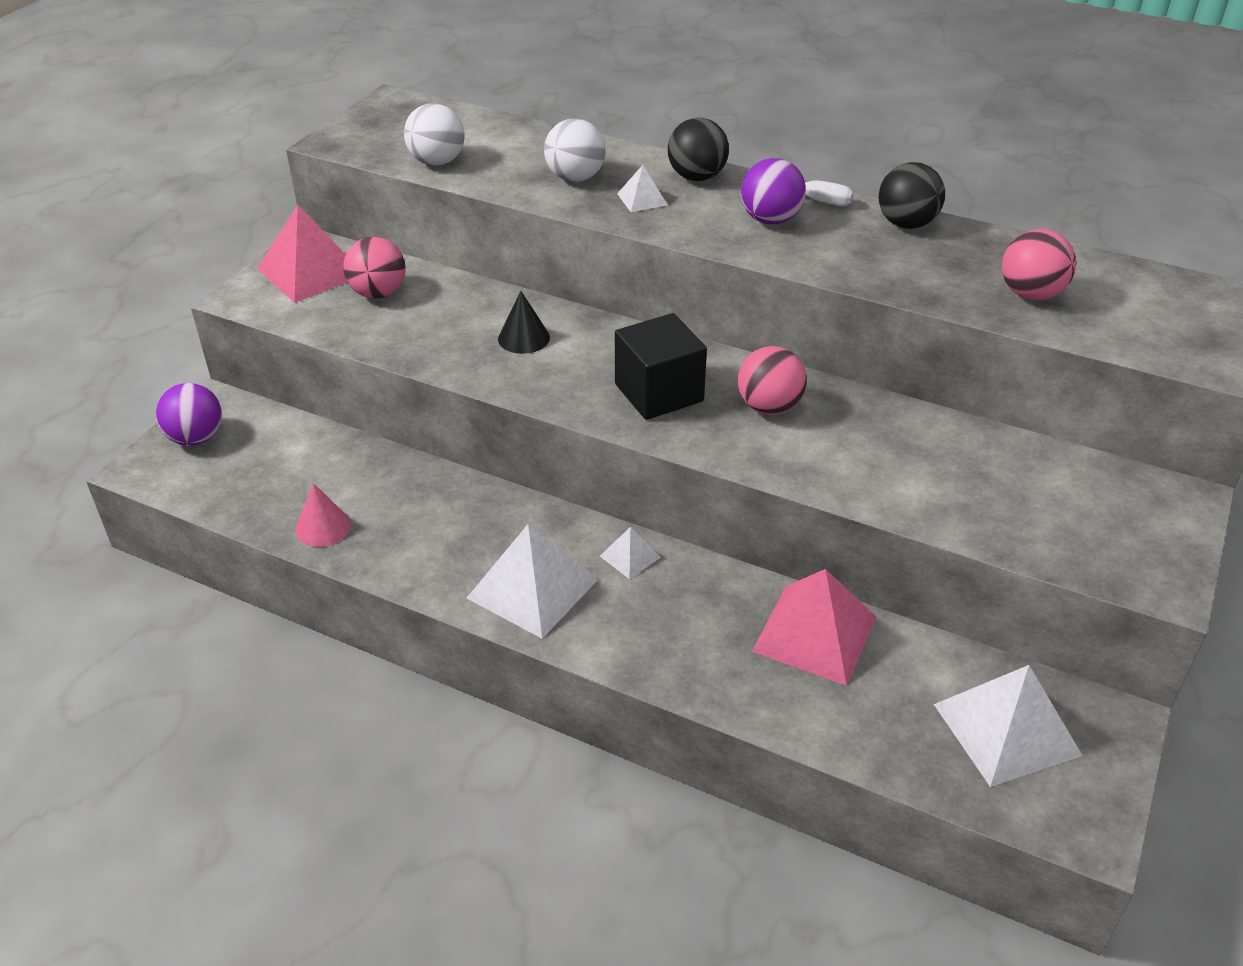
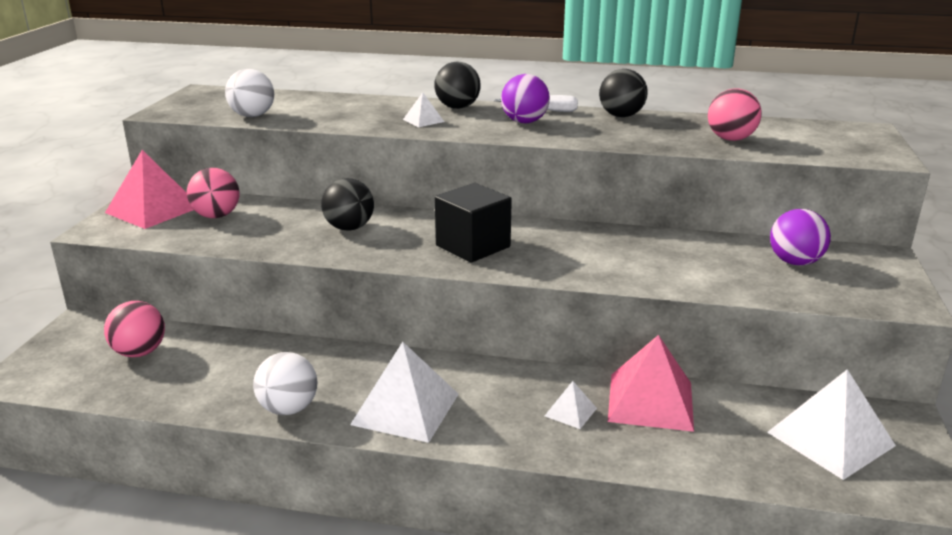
camera: 15 degrees left, 15 degrees down
(196, 438) = (63, 350): purple ball -> purple ball (795, 262)
(323, 527) = (201, 395): pink cone -> none
(523, 338) = (349, 228): black cone -> black ball
(575, 178) = (366, 115): white ball -> white ball (288, 409)
(630, 556) = (478, 374): white pyramid -> white pyramid (570, 412)
(769, 407) = (561, 244): pink ball -> pink ball (139, 352)

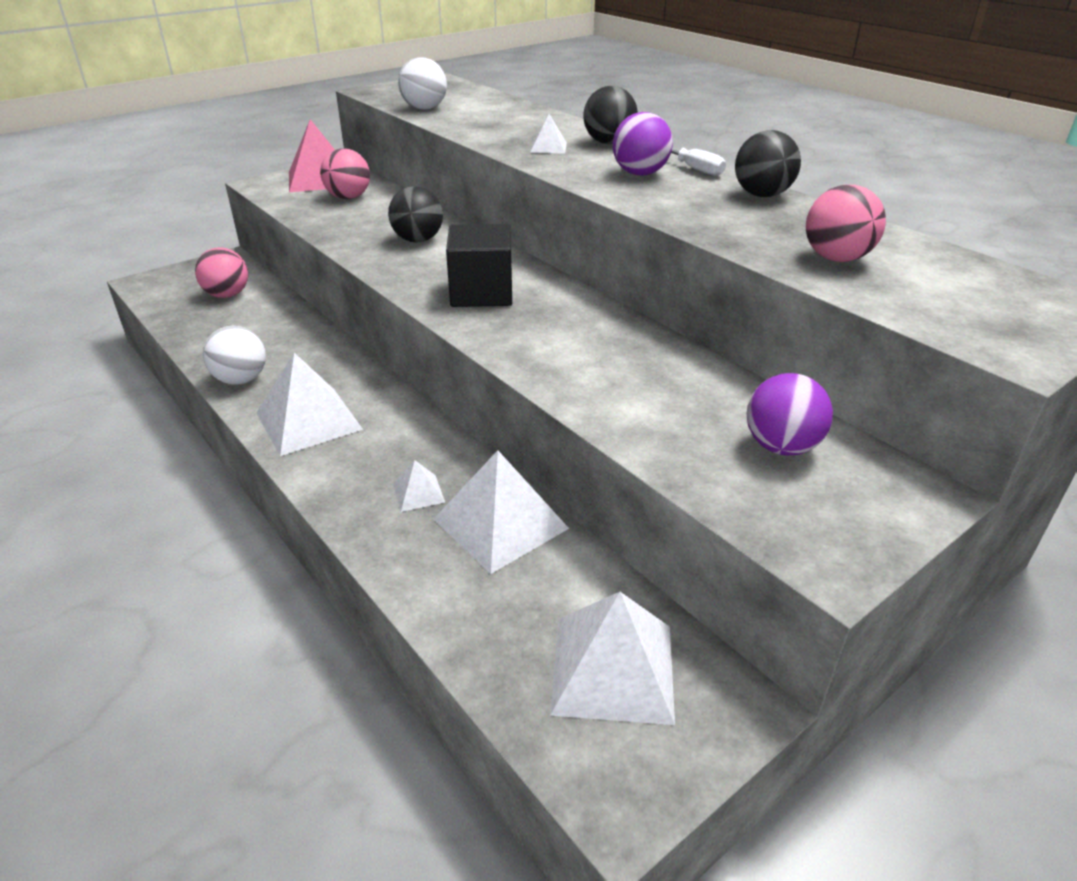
camera: 40 degrees right, 10 degrees up
(650, 401) = (500, 523): pink pyramid -> white pyramid

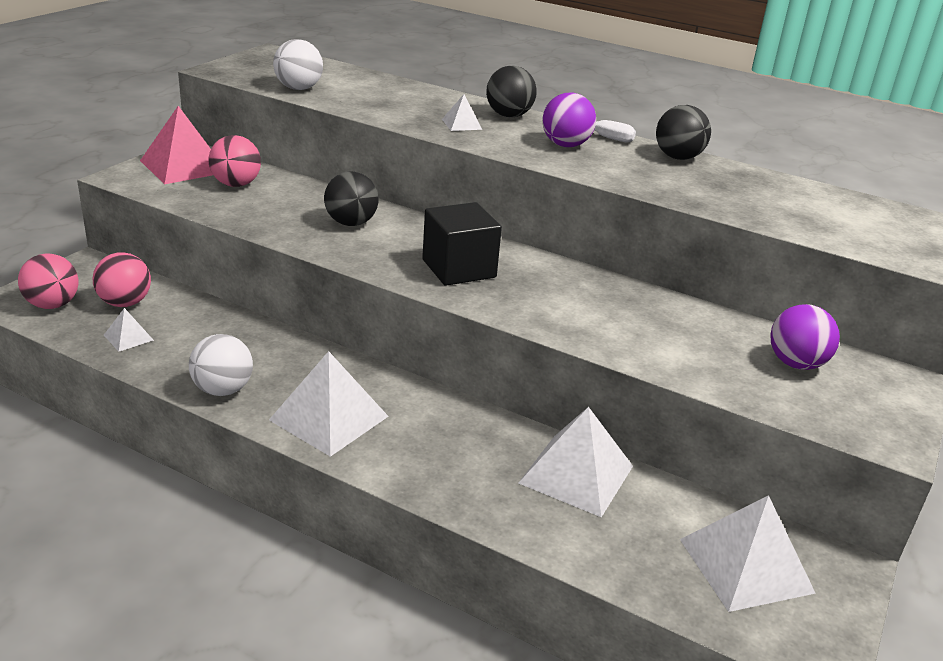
camera: 25 degrees left, 5 degrees down
(418, 493) = (487, 463): white pyramid -> white pyramid (128, 337)
(836, 258) = (779, 208): pink ball -> pink ball (53, 305)

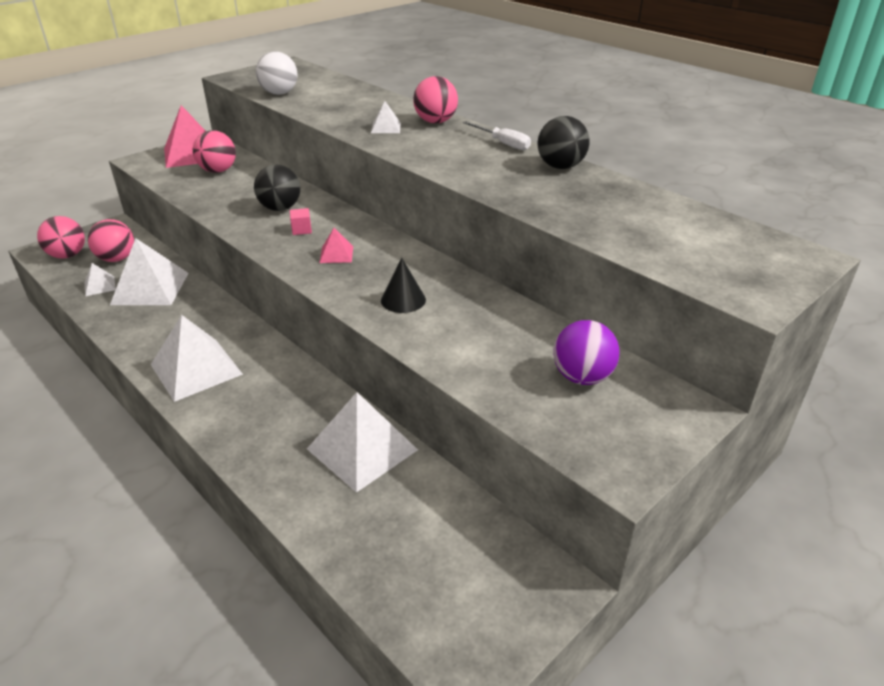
camera: 20 degrees right, 5 degrees up
(223, 390) = (135, 335): white ball -> none
(397, 245) = (301, 230): none -> pink cube
(459, 268) = (336, 254): black cube -> pink pyramid
(509, 115) = (435, 122): black ball -> pink ball
(565, 145) = (462, 150): purple ball -> none
(569, 309) = (403, 300): none -> black cone
(745, 565) = (457, 564): white pyramid -> white pyramid (150, 288)

